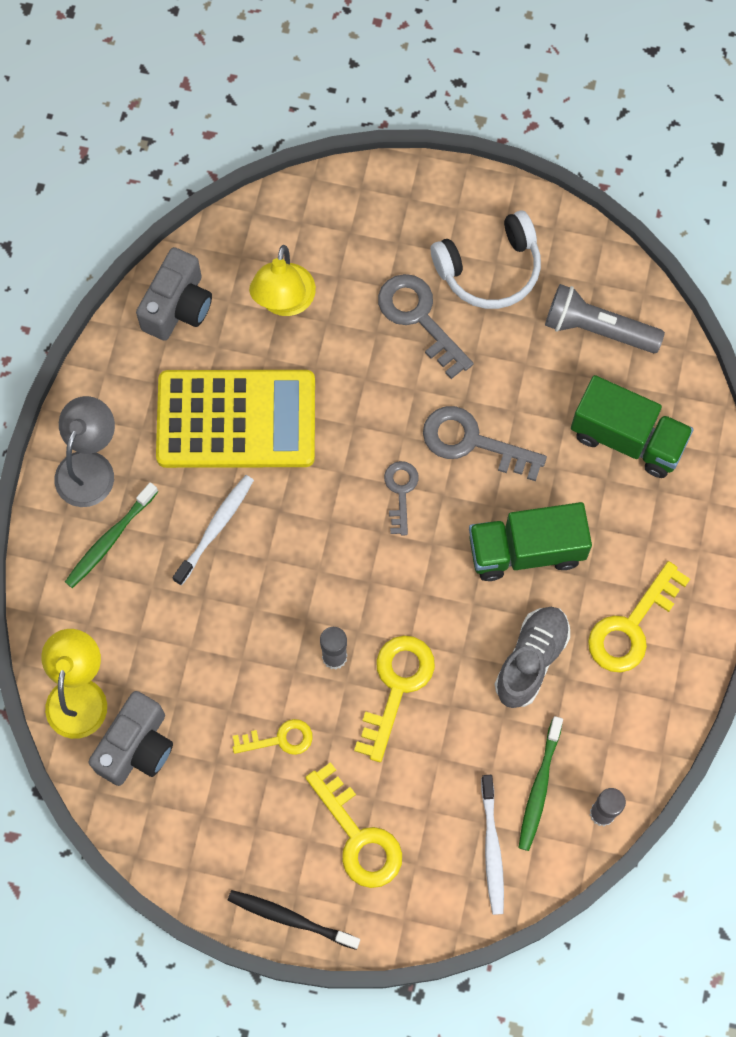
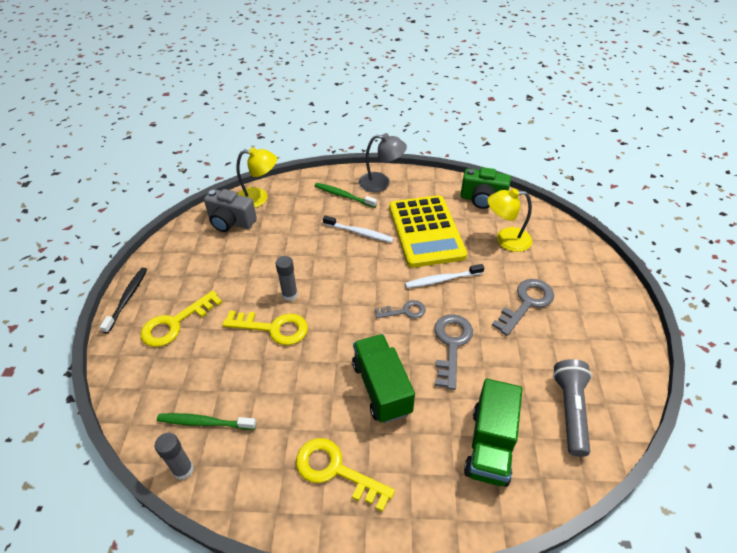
camera: 80 degrees right, 25 degrees down
(178, 306) = (482, 199): grey camera -> green camera
(279, 739) = (237, 278): yellow key -> none
(489, 269) = (581, 336): white headphones -> none
(492, 848) = (162, 398): white toothbrush -> white toothbrush (442, 279)
(531, 660) = (300, 403): grey shoe -> none

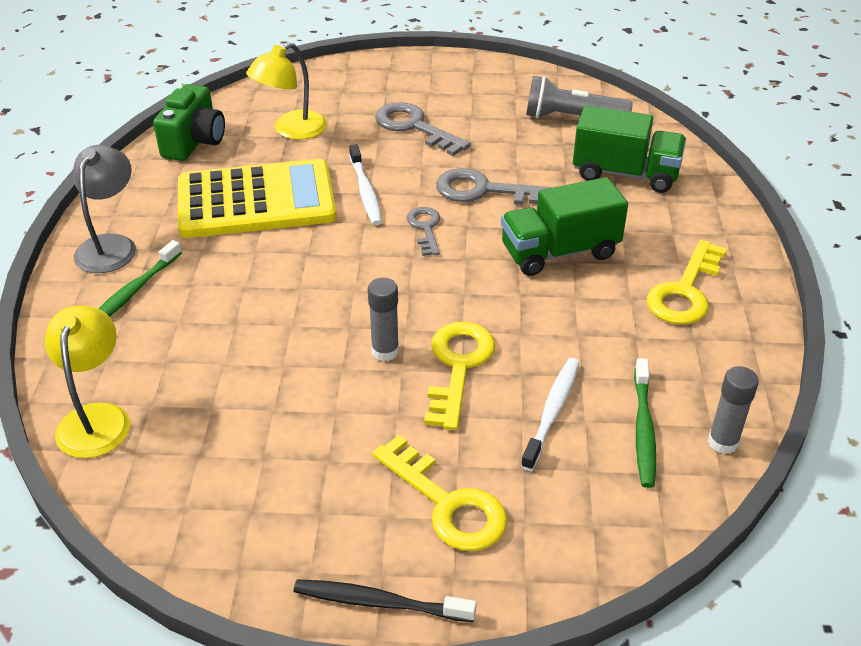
camera: 90 degrees left, 5 degrees down
(231, 222) = (167, 456): grey camera -> none
(359, 233) = (243, 272): white toothbrush -> white toothbrush (552, 412)
(506, 240) = (291, 130): yellow lamp -> yellow lamp turned 45 degrees clockwise

